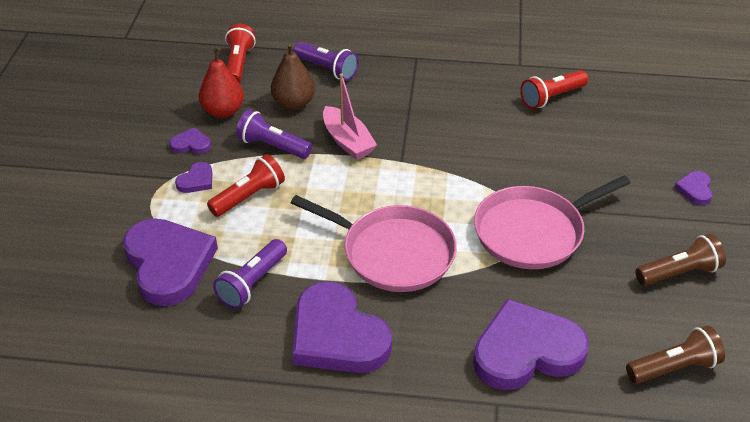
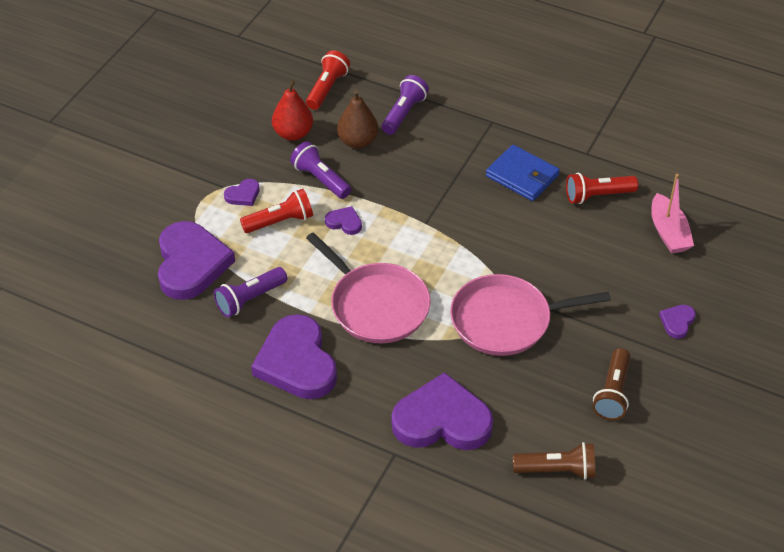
camera: 20 degrees right, 5 degrees up
(191, 144) = (252, 159): purple heart -> purple heart (344, 222)
(327, 69) = (403, 113): purple flashlight -> purple flashlight turned 120 degrees counterclockwise
(347, 141) = (387, 191): pink boat -> pink boat (668, 232)
(471, 97) = (522, 176): none -> blue wallet
(679, 273) = (613, 393): brown flashlight -> brown flashlight turned 105 degrees clockwise

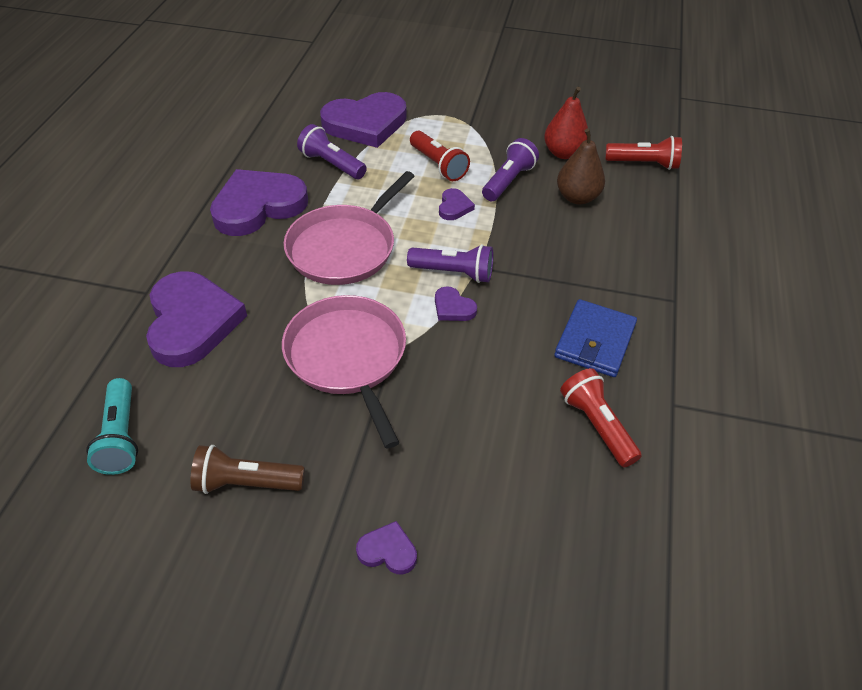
camera: 75 degrees right, 0 degrees up
(243, 195) = (464, 137): purple heart -> purple heart (453, 307)
(403, 113) = (641, 224): purple flashlight -> purple flashlight (453, 273)
(557, 470) = (121, 436): brown flashlight -> turquoise flashlight
(668, 232) = (562, 522): pink boat -> none

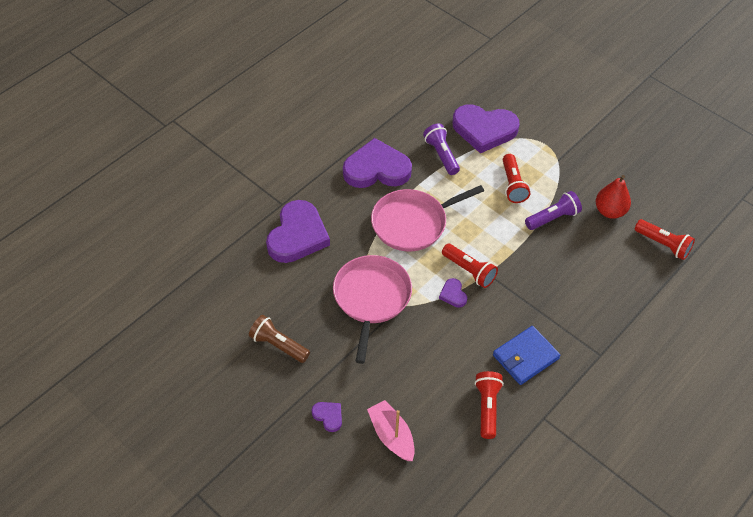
camera: 30 degrees right, 5 degrees up
(121, 436) = (229, 289): turquoise flashlight -> none
(453, 273) = (469, 271): purple flashlight -> red flashlight
(454, 207) = (502, 222): purple heart -> none
(499, 530) = (391, 435): none -> pink boat
(577, 197) = (592, 251): brown pear -> none

